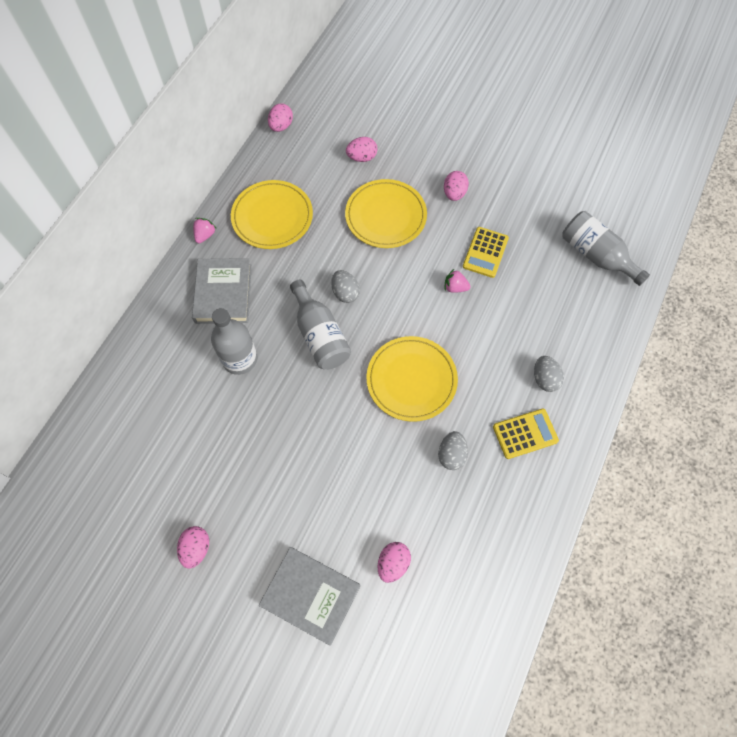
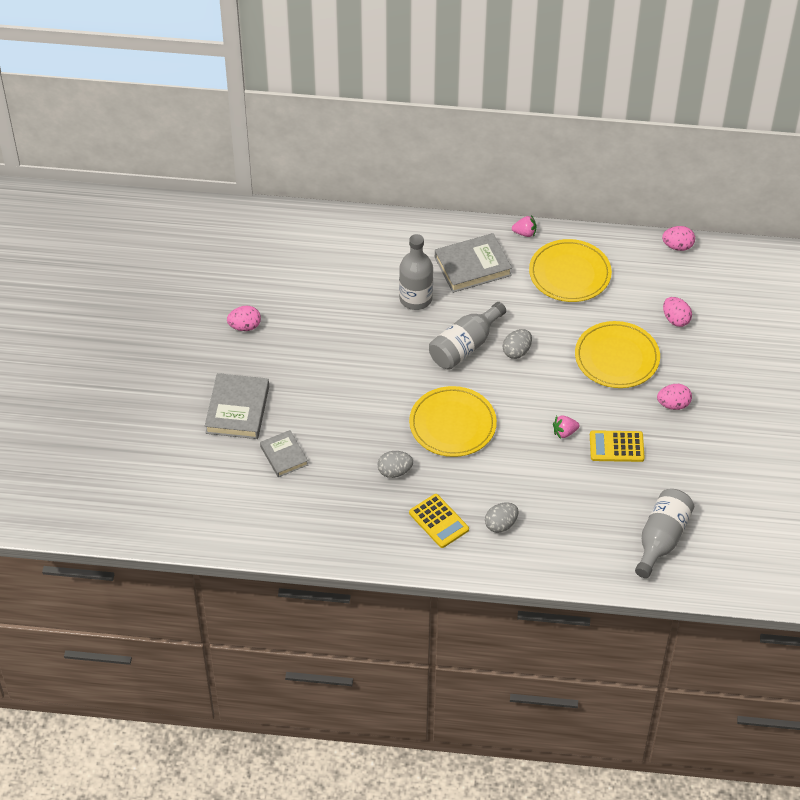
camera: 70 degrees right, 15 degrees down
(393, 563) = (284, 456): pink egg -> grey book
(455, 287) = (564, 432): pink strawberry -> pink strawberry turned 105 degrees counterclockwise

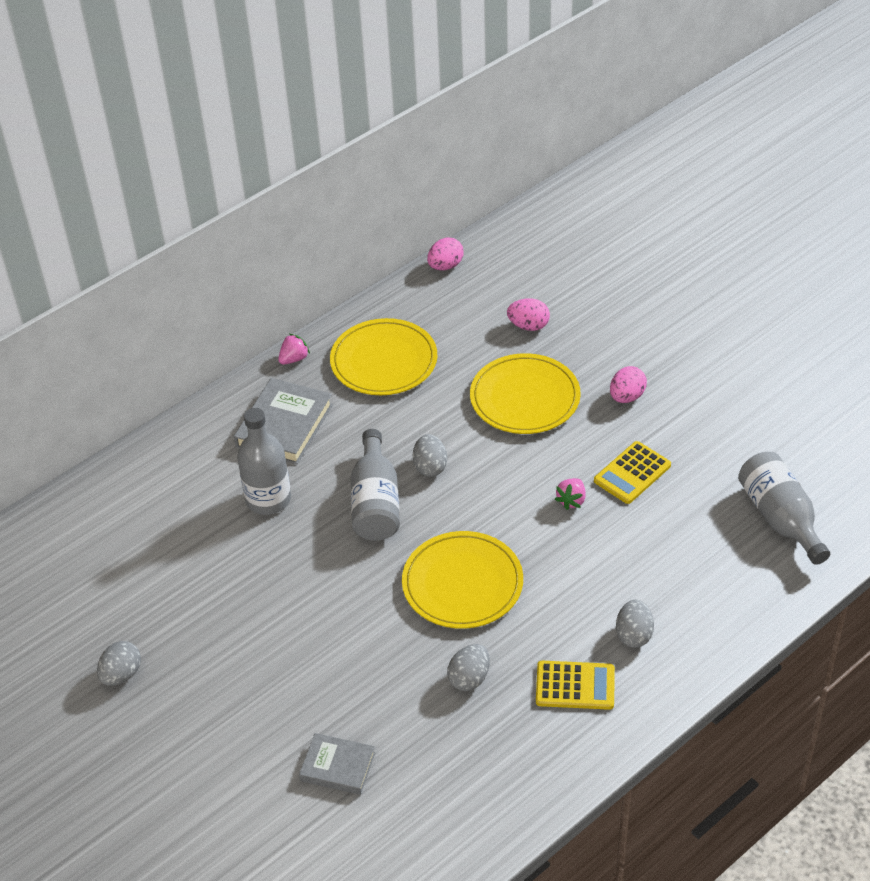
camera: 45 degrees left, 5 degrees down
(237, 409) = (225, 765): grey book -> none
(245, 326) = (121, 674): pink egg -> grey egg

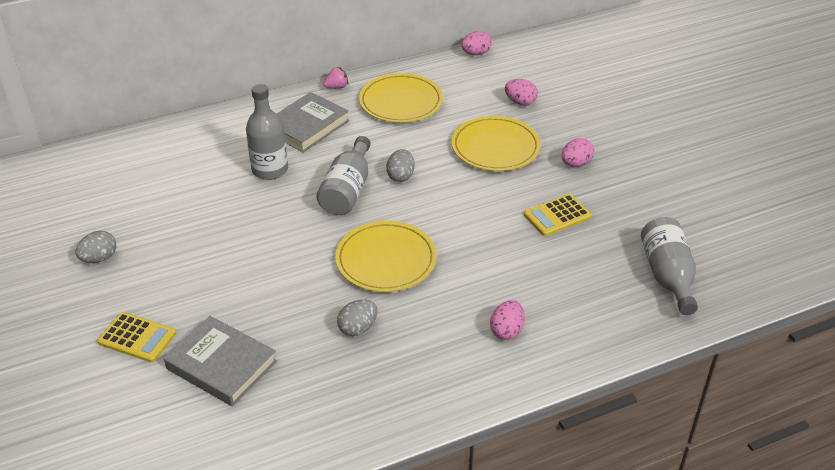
camera: 15 degrees right, 5 degrees down
(337, 767) = (221, 365): grey book -> grey book, size x1.61
(571, 500) = (499, 223): pink strawberry -> none
(575, 686) = (440, 356): yellow calculator -> yellow calculator (137, 338)
(634, 635) = (506, 331): grey egg -> pink egg

